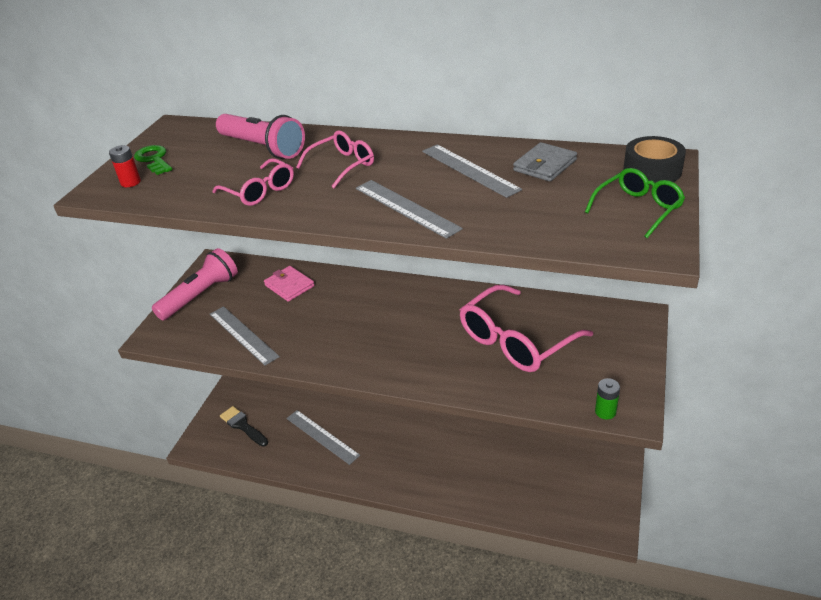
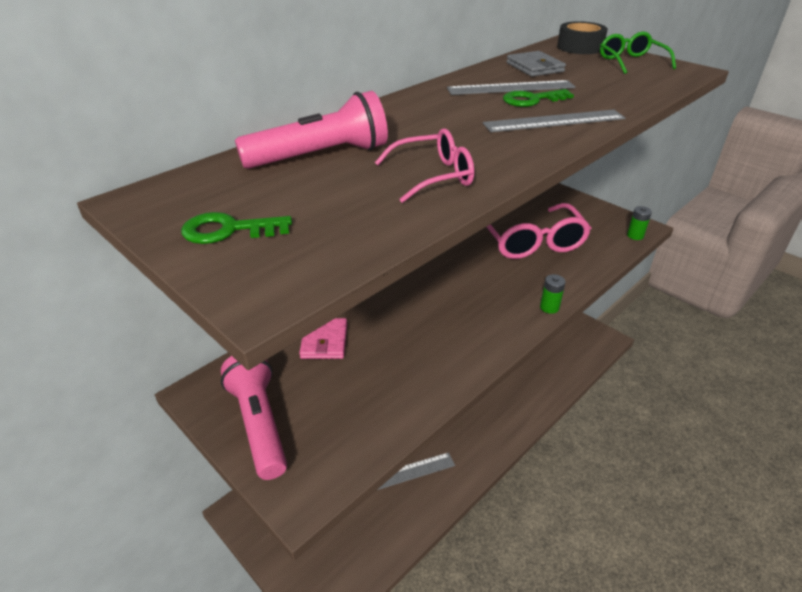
camera: 65 degrees left, 0 degrees up
(130, 182) = (277, 259): red battery -> none
(243, 335) = (380, 403): grey ruler -> none
(243, 425) = (331, 545): black brush -> none
(289, 286) = (324, 341): pink wallet -> pink wallet turned 75 degrees counterclockwise
(342, 165) = (430, 128): pink glasses -> none
(415, 383) = (549, 307): none -> green battery
(448, 186) = (532, 100): none -> green key

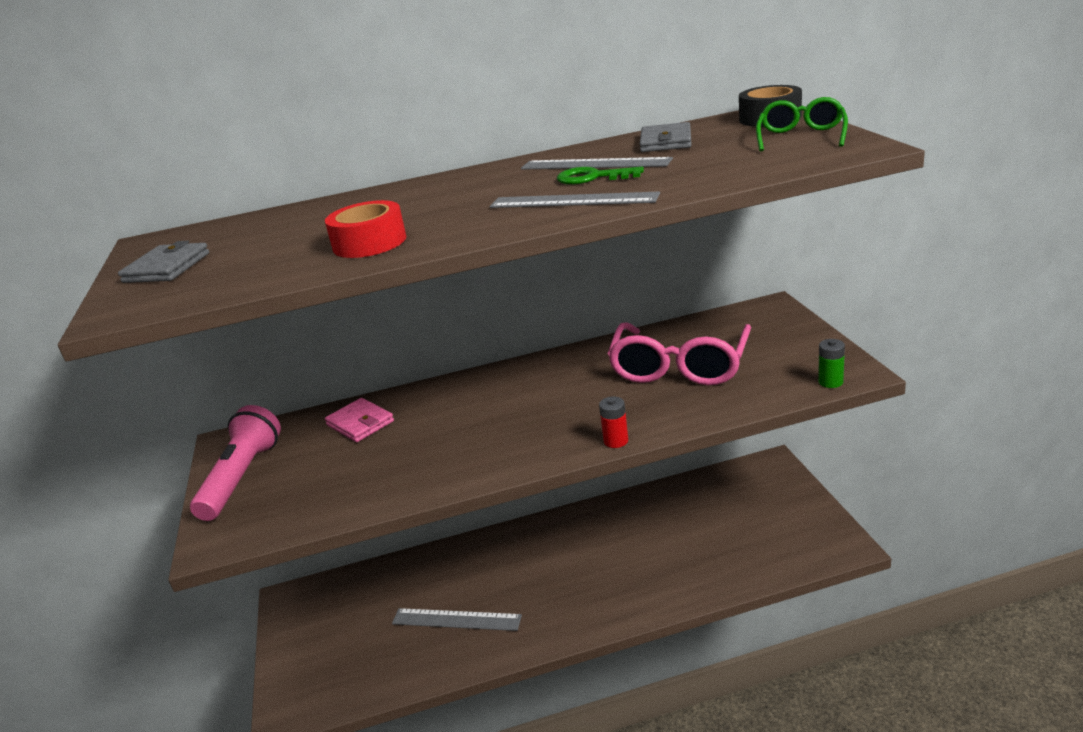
camera: 35 degrees right, 10 degrees down
(228, 230) = (167, 268): green key -> grey wallet
(320, 156) = (315, 219): pink flashlight -> none
(324, 341) = (360, 423): pink wallet -> pink wallet turned 75 degrees counterclockwise
(433, 176) = (369, 243): pink glasses -> red tape
(549, 307) = (616, 441): green battery -> red battery

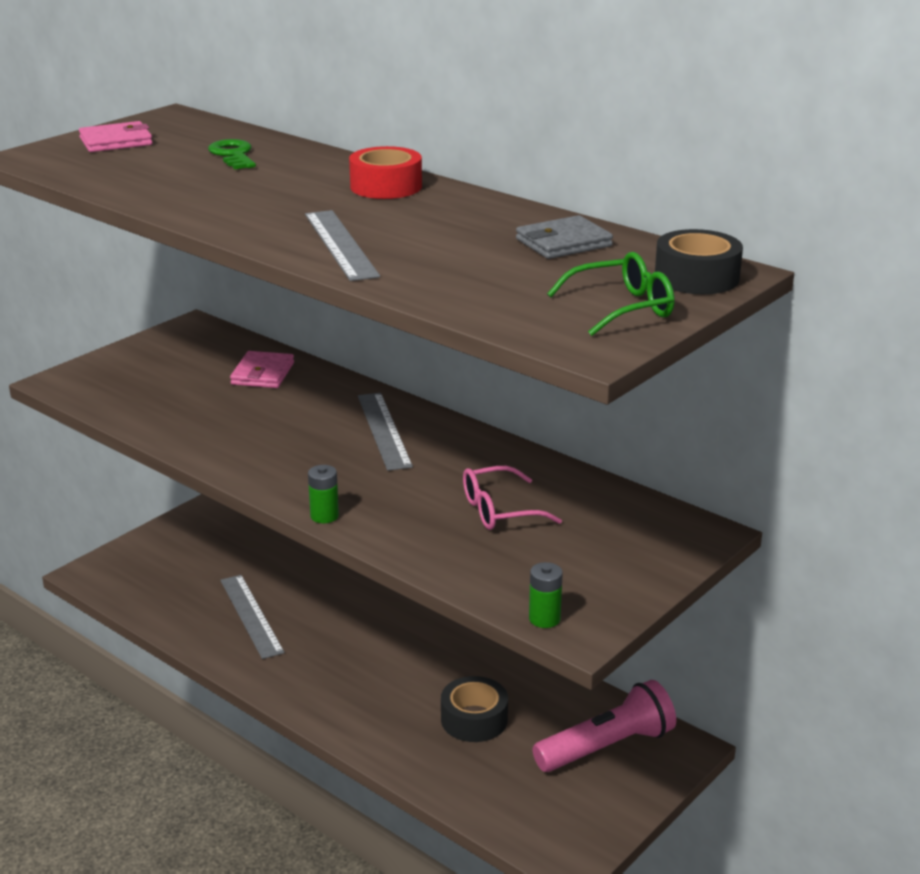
camera: 50 degrees right, 0 degrees up
(167, 268) = (116, 141): grey wallet -> pink wallet
(242, 477) = (148, 355): pink flashlight -> pink flashlight (607, 747)
(369, 243) = (196, 194): red tape -> red tape (386, 186)
(592, 178) = (416, 236): green key -> green key (233, 155)
(595, 164) = (463, 227): grey ruler -> grey ruler (383, 430)
(616, 441) = (324, 516): red battery -> green battery
(679, 367) = (499, 510): pink glasses -> pink glasses, size x0.56
(679, 540) = (474, 719): none -> black tape

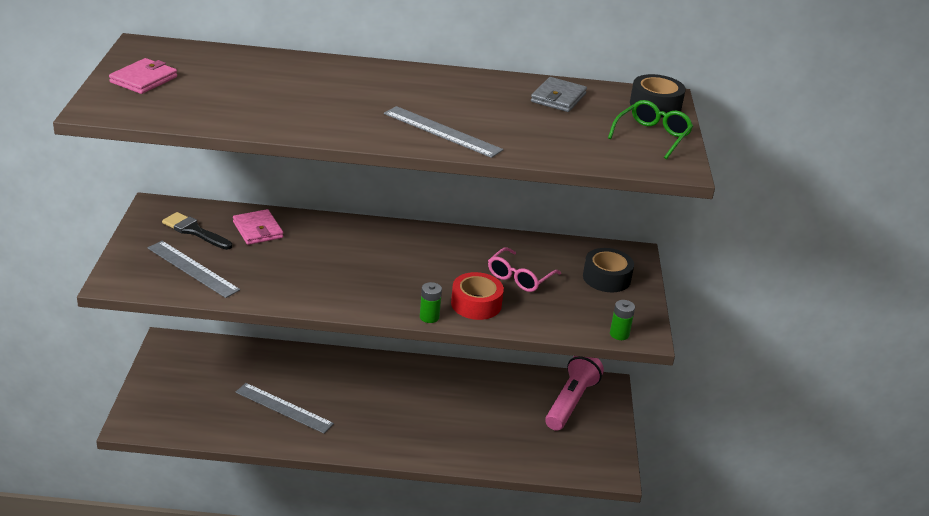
camera: 40 degrees left, 5 degrees up
(197, 357) = (194, 231): none -> black brush
(233, 155) = (251, 73): green key -> none
(383, 430) = (389, 247): grey ruler -> grey ruler (192, 269)
(386, 186) = (395, 78): red tape -> red tape (476, 304)
(474, 719) = (488, 417): black tape -> black tape (606, 278)

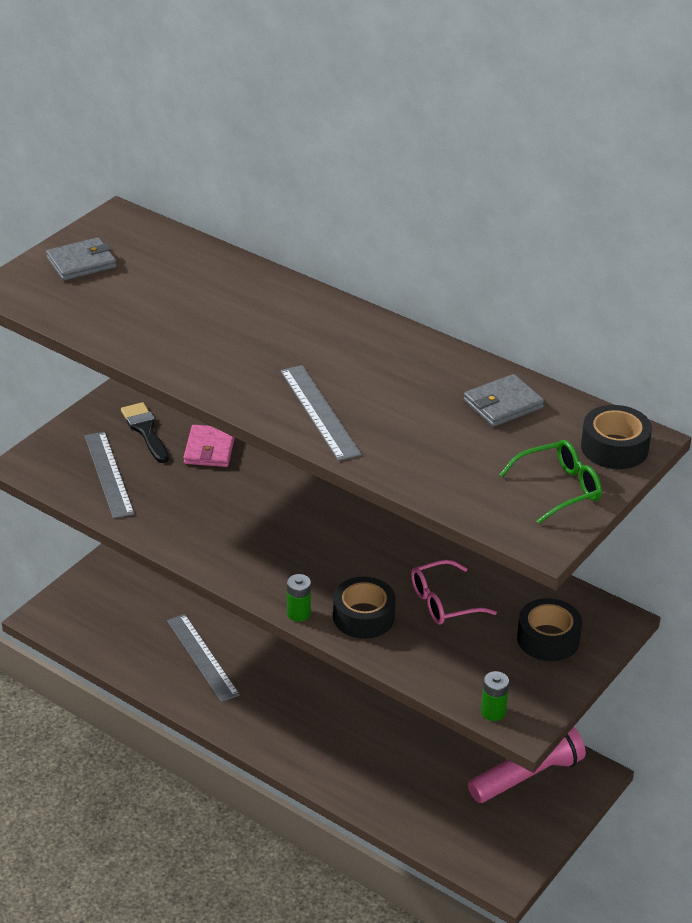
camera: 35 degrees right, 5 degrees up
(143, 79) = (81, 263): pink wallet -> grey wallet
(476, 304) = (363, 616): red tape -> black tape

